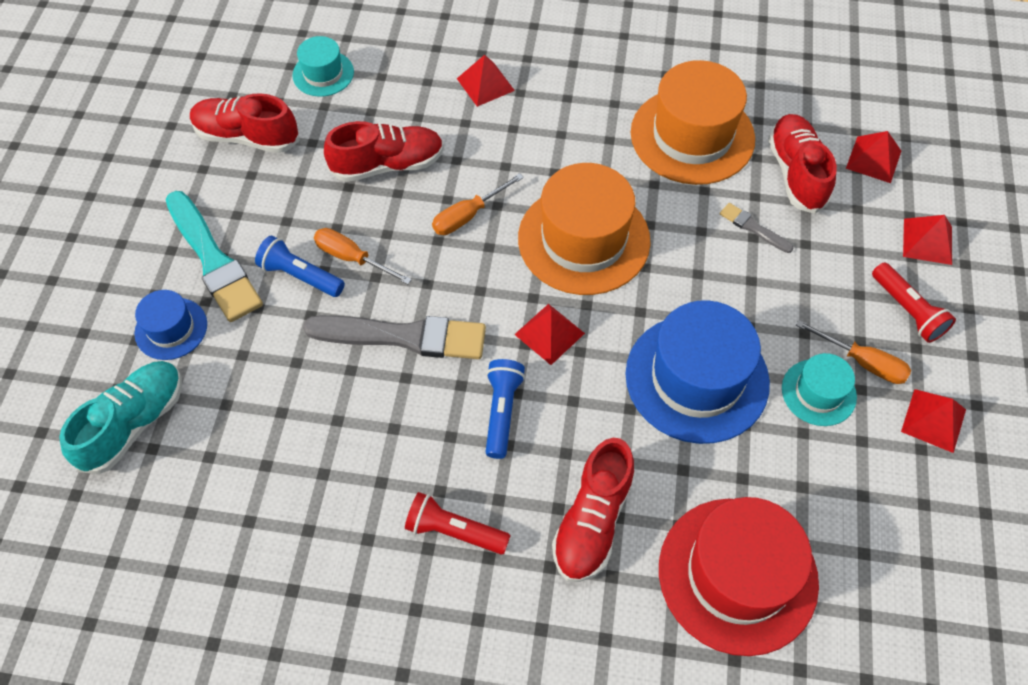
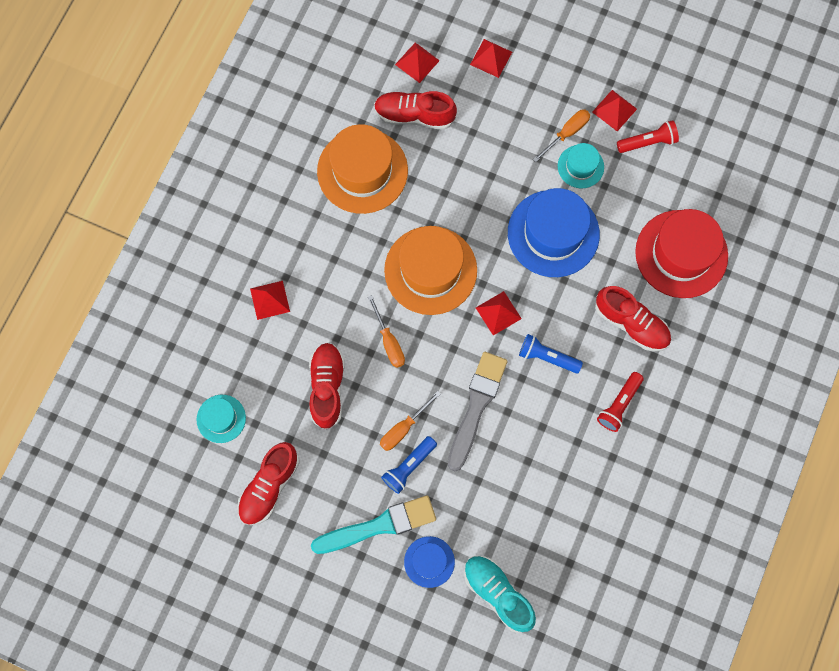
camera: 75 degrees left, 15 degrees up
(753, 228) = (451, 159): grey brush -> none
(907, 310) = (538, 92): red flashlight -> red flashlight (648, 142)

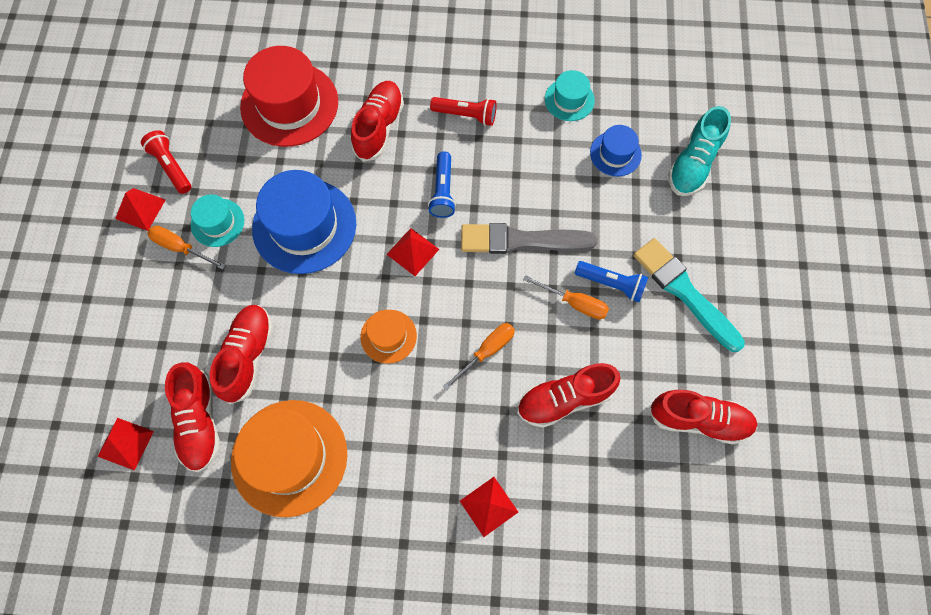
camera: 110 degrees left, 5 degrees down
(221, 418) = (650, 506): turquoise hat -> turquoise hat (569, 100)
(429, 562) = (695, 233): blue hat -> blue hat (615, 154)
(430, 270) = (388, 336): orange hat -> orange hat, size x0.51
(453, 161) = (247, 356): none -> red shoe
(491, 58) = (101, 358): red pyramid -> none

